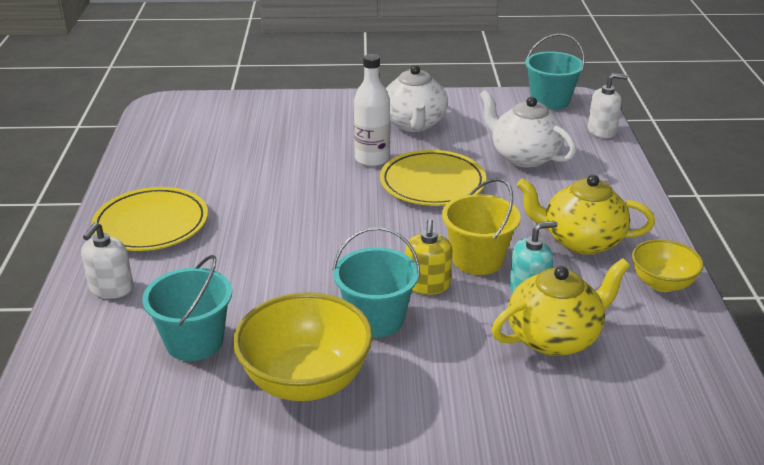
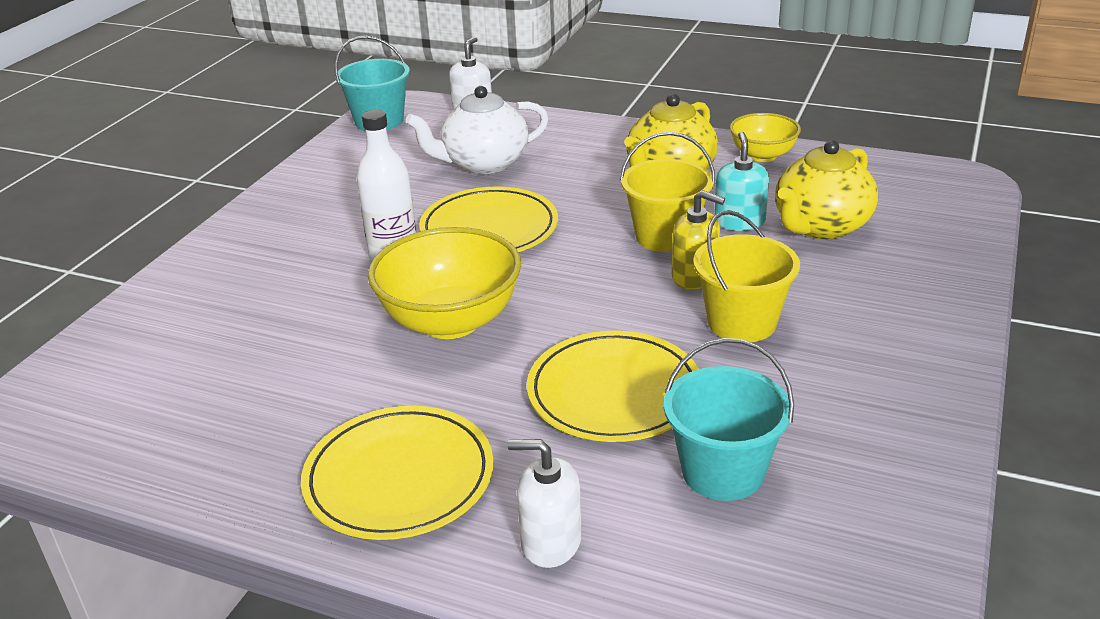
camera: 65 degrees left, 0 degrees up
(111, 288) = (550, 542): white soap dispenser -> white soap dispenser turned 150 degrees clockwise
(262, 279) = (614, 392): none -> yellow plate
(306, 380) = (835, 392): yellow bowl -> yellow bowl (450, 321)
(376, 319) = (742, 322): turquoise bucket -> yellow bucket
(414, 124) = (338, 211): white teapot -> none
(555, 337) = (820, 227): yellow teapot -> yellow teapot turned 135 degrees counterclockwise

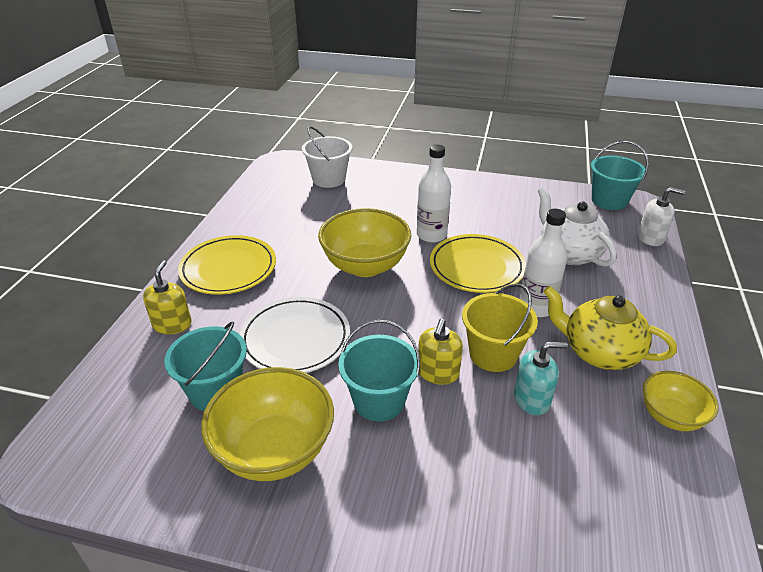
camera: 80 degrees right, 5 degrees up
(143, 354) = (329, 179): none -> white bucket
(550, 542) = (172, 324): white soap dispenser -> yellow soap dispenser
(585, 199) = (536, 307): none -> white bottle
(614, 392) = (295, 339): yellow plate -> white plate
(742, 322) = (379, 400): yellow bucket -> turquoise bucket
(820, 227) = (542, 457): yellow teapot -> none
(830, 408) = (274, 450): none -> yellow bowl

